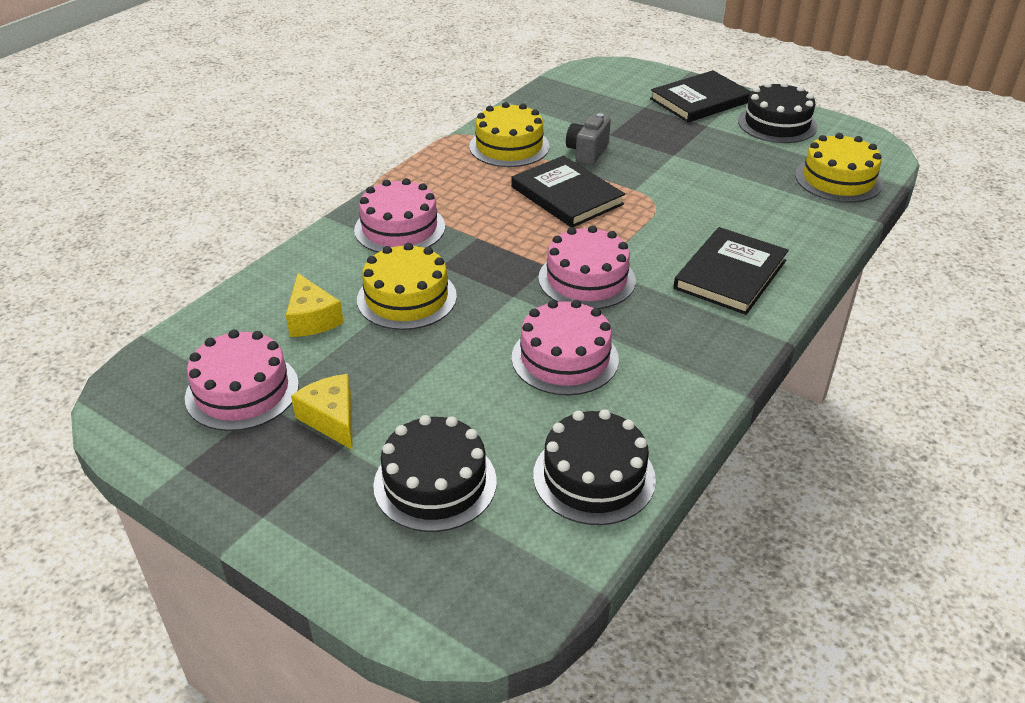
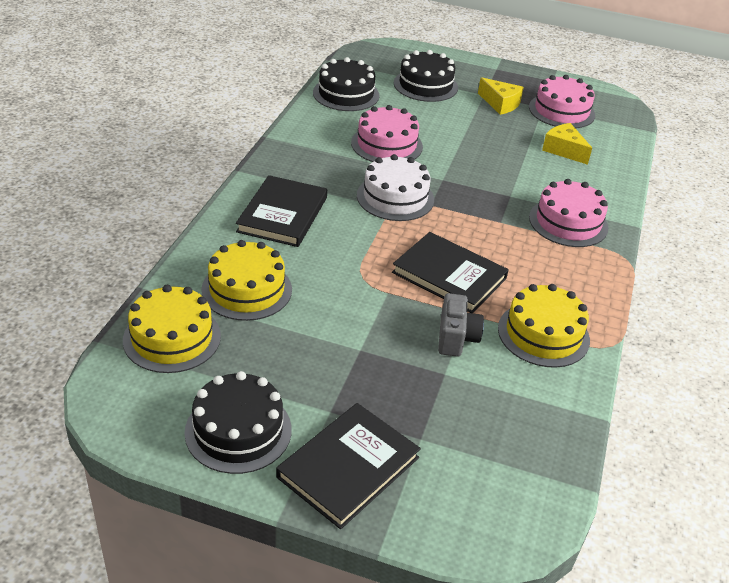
camera: 160 degrees right, 0 degrees up
(407, 298) = (515, 169): yellow cake -> yellow cake (247, 289)
(587, 279) = (395, 197): pink cake -> white cake

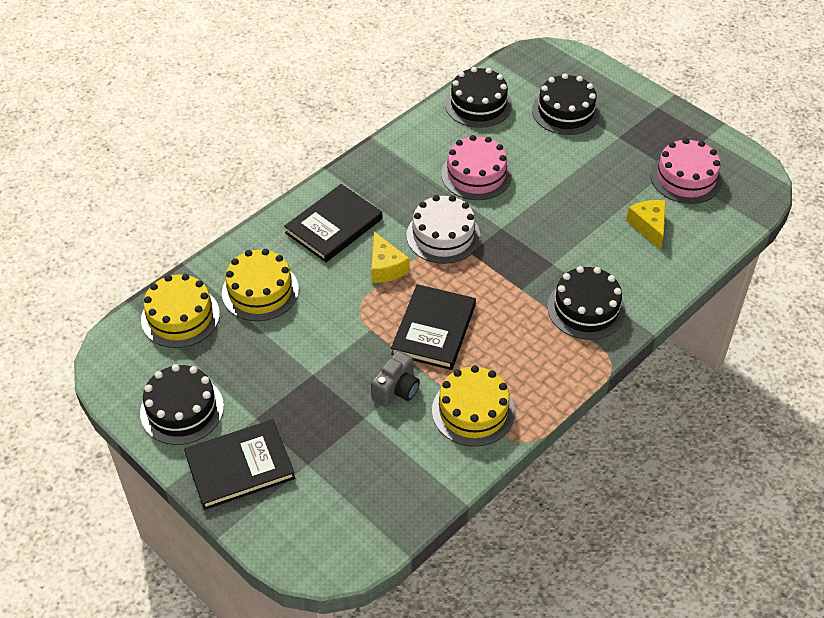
camera: 30 degrees right, 10 degrees up
(449, 275) = (433, 329): black book -> black book turned 45 degrees clockwise
(500, 104) = (626, 153): yellow cheese -> yellow cheese (385, 267)
(568, 222) = (586, 308): pink cake -> black cake

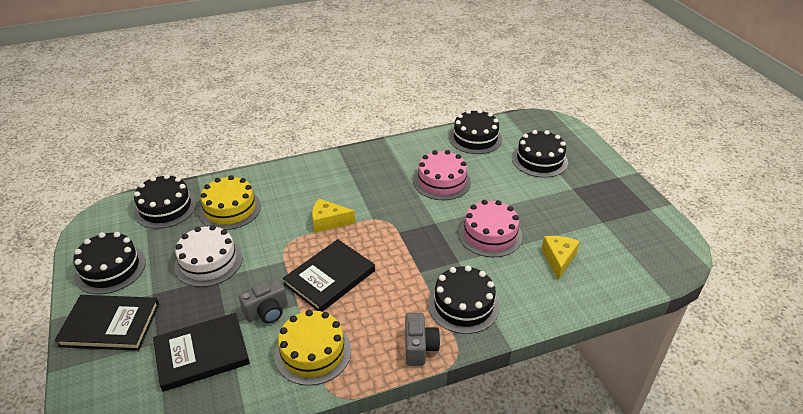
camera: 25 degrees right, 10 degrees down
(180, 316) = (165, 208): yellow cake -> black cake
(334, 226) = (314, 184): black book -> black book (202, 353)
(385, 267) = (328, 222): yellow cheese -> yellow cheese turned 90 degrees clockwise
(443, 235) = (387, 214): white cake -> white cake (208, 262)
(571, 367) = (419, 347): none -> grey camera
(686, 178) = (613, 233): pink cake -> pink cake (490, 234)

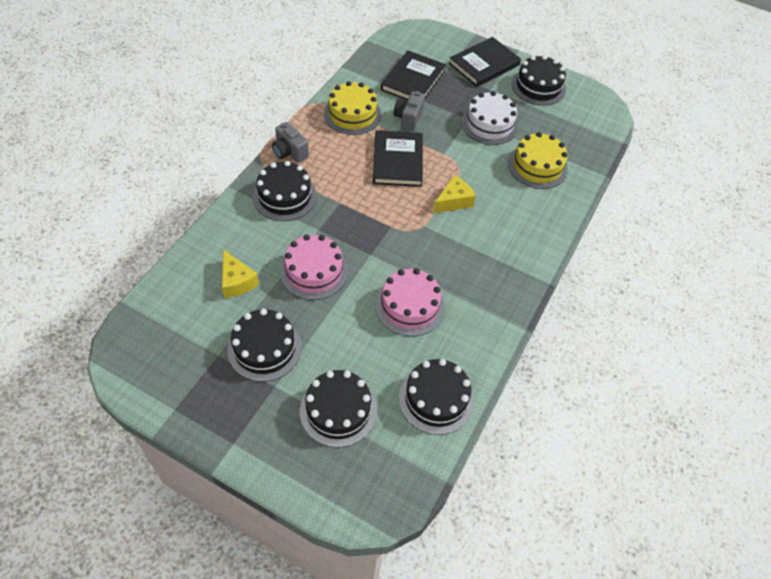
camera: 135 degrees right, 15 degrees up
(165, 208) = (580, 139): black cake -> black cake (264, 348)

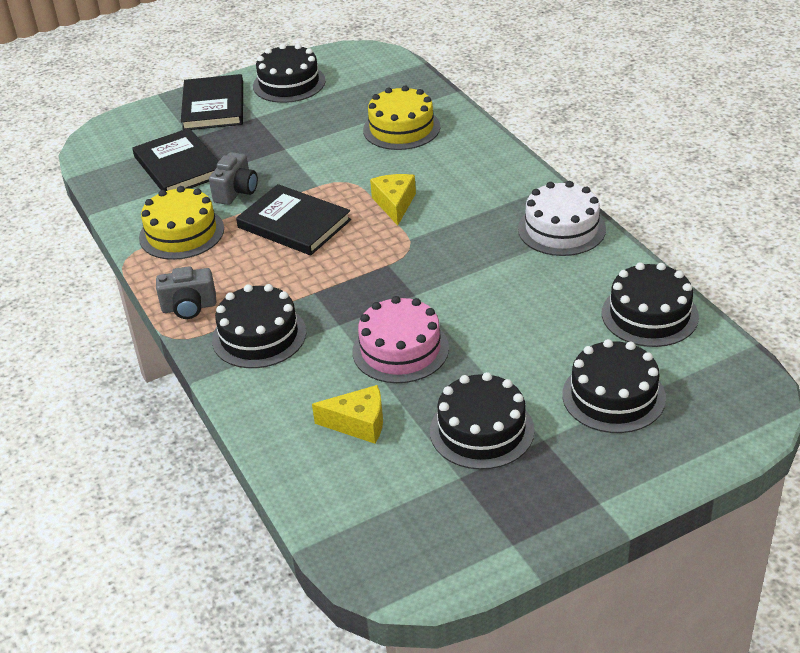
camera: 50 degrees left, 15 degrees down
(408, 118) = (236, 192): grey camera -> grey camera turned 120 degrees counterclockwise
(409, 306) = (513, 290): pink cake -> none
(489, 124) = (308, 137): white cake -> white cake (561, 229)

